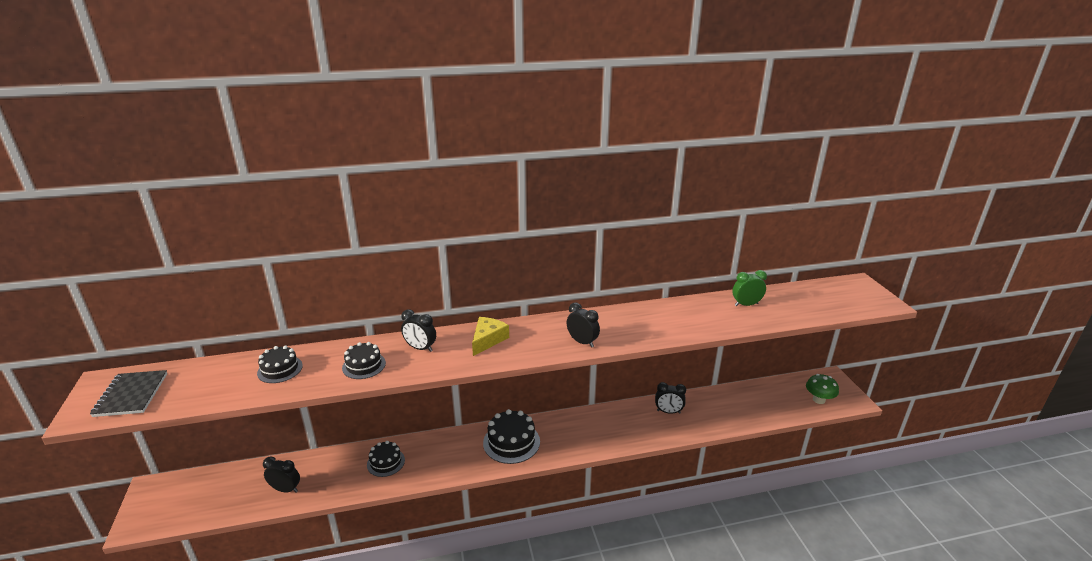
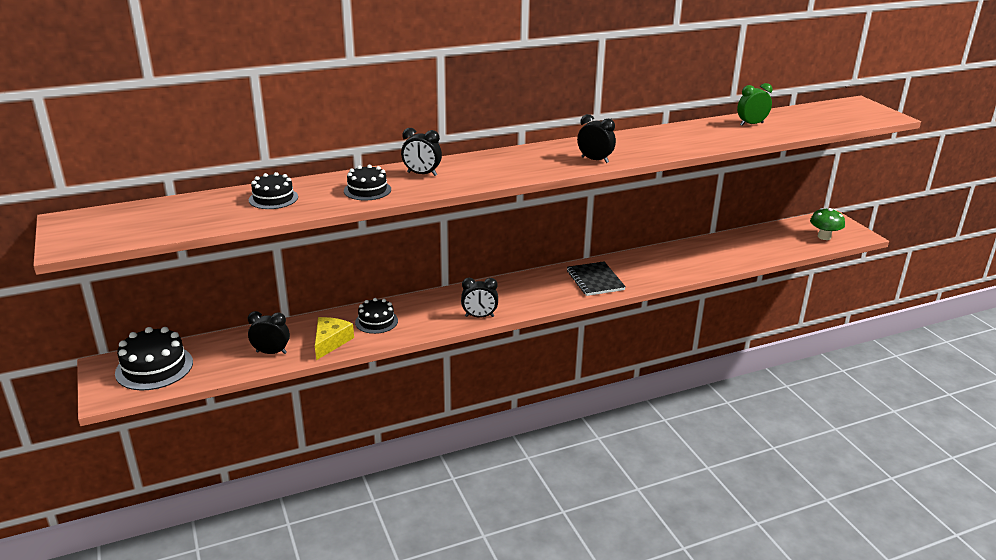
camera: 10 degrees left, 0 degrees up
(131, 395) = (113, 227): black notebook -> black notebook (595, 280)
(488, 340) = (492, 164): yellow cheese -> yellow cheese (330, 342)
(511, 442) = (511, 294): black cake -> black cake (154, 367)
(668, 412) = (671, 257): black clock -> black clock (479, 316)

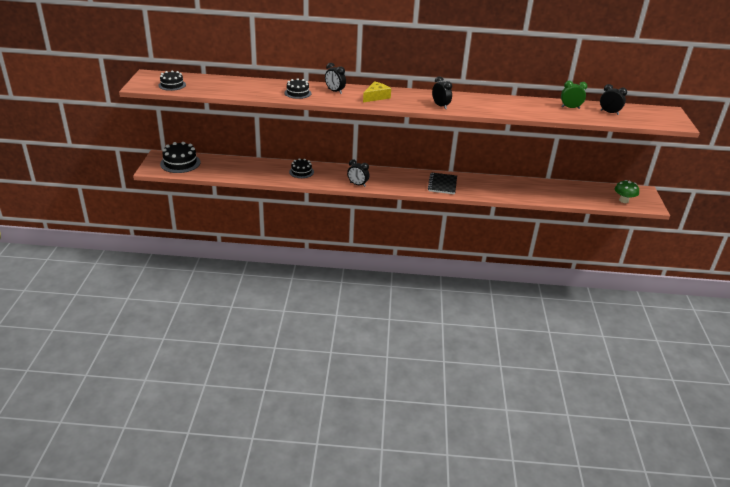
camera: 25 degrees right, 5 degrees up
(271, 352) = (238, 172): black clock -> black clock (609, 112)
(273, 198) = (248, 86): black cake -> black cake (172, 85)
(330, 342) = (270, 175): yellow cheese -> yellow cheese (376, 97)

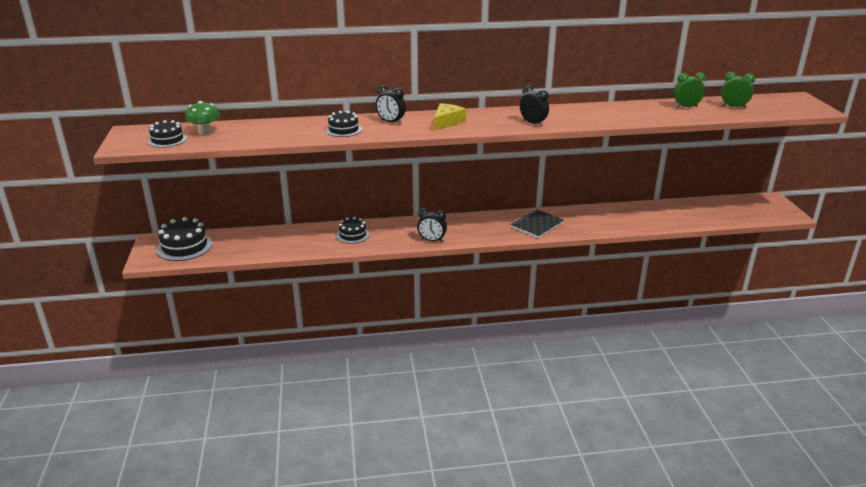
camera: 10 degrees left, 5 degrees down
(442, 184) = (537, 225): black notebook -> black notebook turned 45 degrees clockwise
(609, 112) = (733, 107): black clock -> green clock
(623, 200) = (756, 213): green mushroom -> green mushroom (205, 132)

